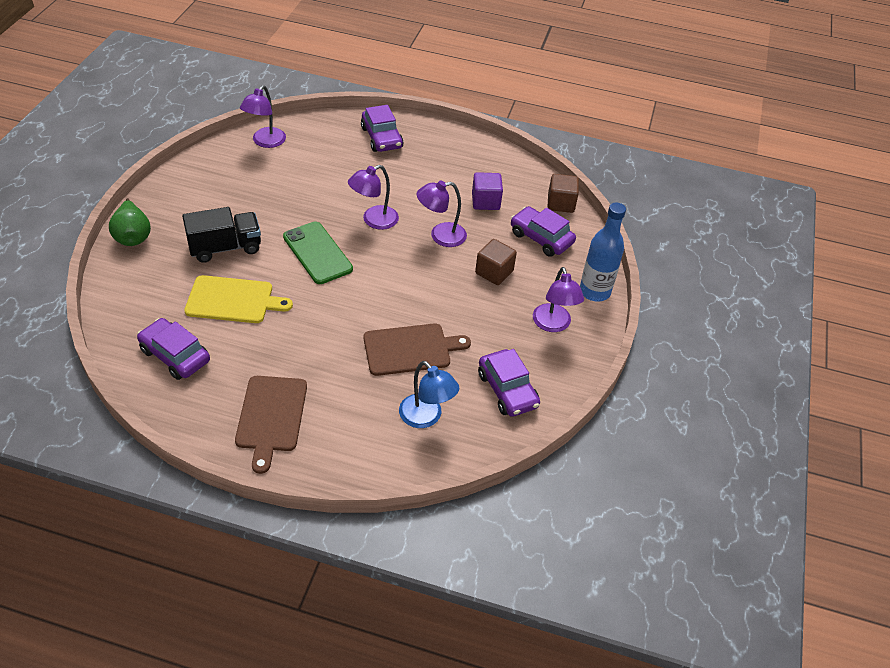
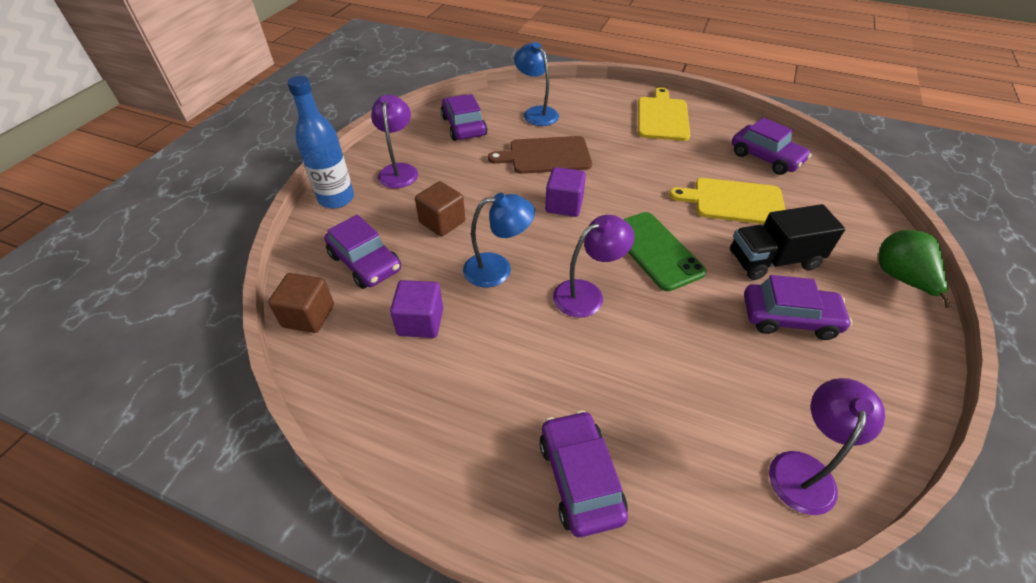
camera: 170 degrees left, 0 degrees up
(235, 209) = (789, 318): none -> purple car
(271, 417) = (662, 117): brown cutting board -> yellow cutting board
(391, 292) = (564, 205): none -> purple cube
(440, 236) = (498, 269): purple lamp -> blue lamp

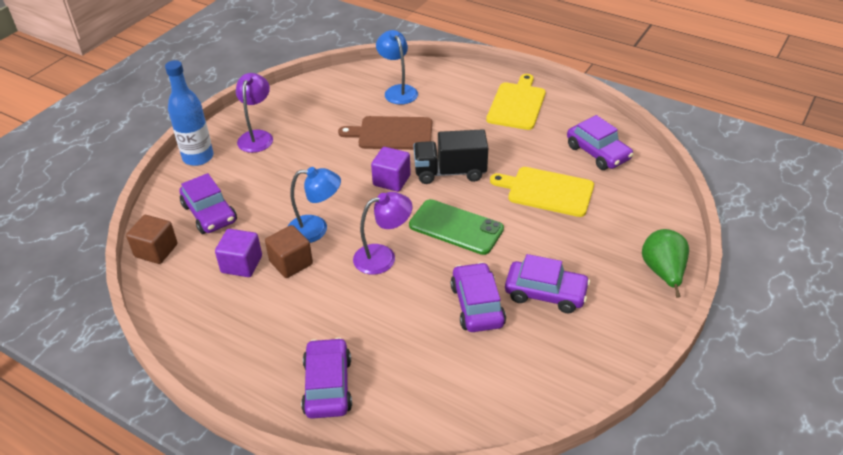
camera: 10 degrees right, 5 degrees down
(442, 222) = (282, 186): brown cube -> brown cube (291, 263)
(464, 126) = (326, 99): purple car -> purple car (477, 305)
(655, 250) = (456, 227): green phone -> green phone turned 45 degrees counterclockwise
(773, 260) = (556, 246): black truck -> black truck (450, 172)
(804, 469) = (500, 401): purple lamp -> none

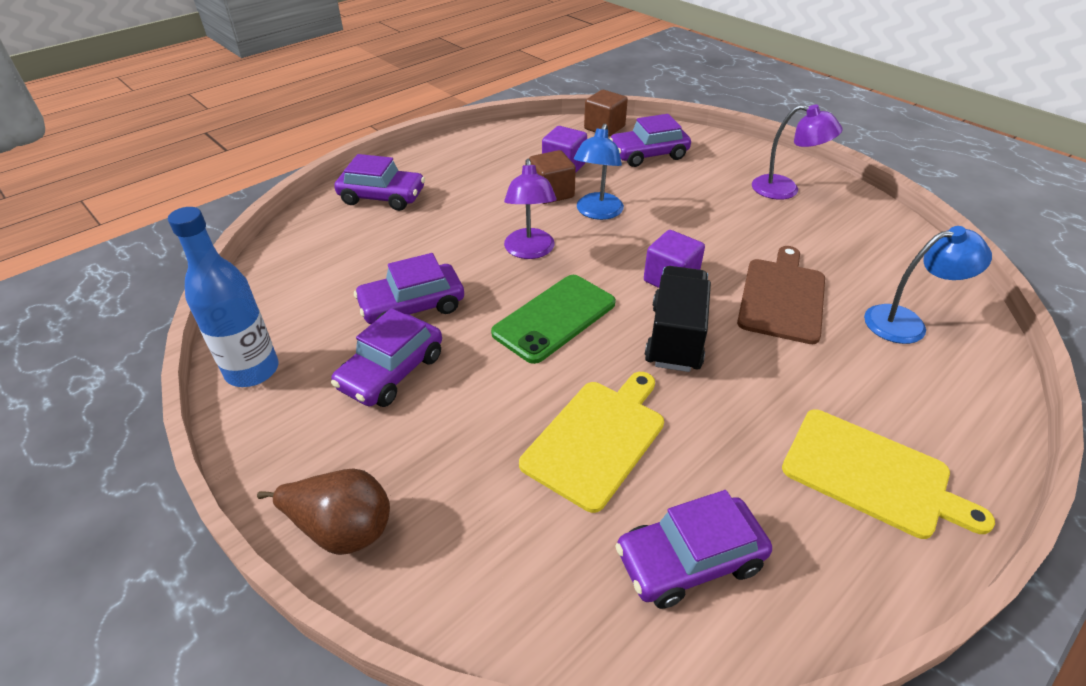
camera: 105 degrees right, 0 degrees up
(198, 157) = (747, 152): blue bottle -> blue bottle (252, 370)
(477, 305) = (412, 306): purple car -> purple car turned 150 degrees clockwise
(663, 272) = (342, 529): green pear -> brown pear

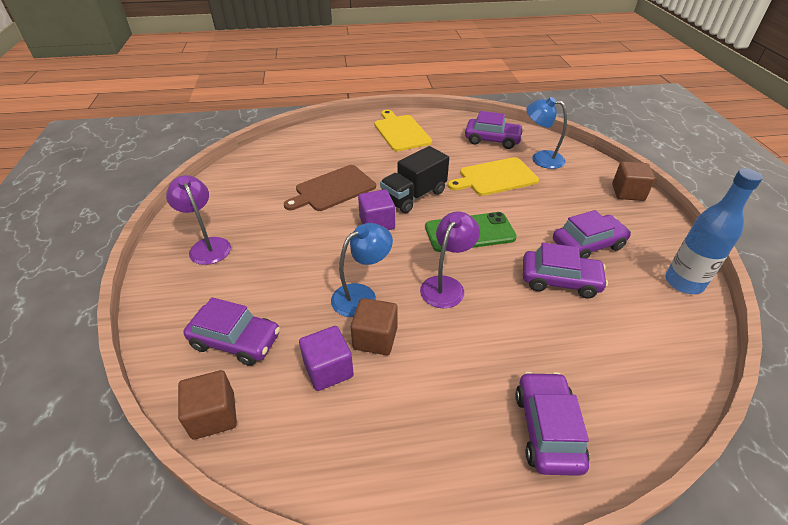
camera: 145 degrees left, 0 degrees up
(342, 529) = (628, 192): brown pear -> brown cube
(382, 197) = (547, 429): purple car -> purple car turned 45 degrees clockwise
(906, 323) = (299, 157): blue lamp -> blue lamp (541, 158)

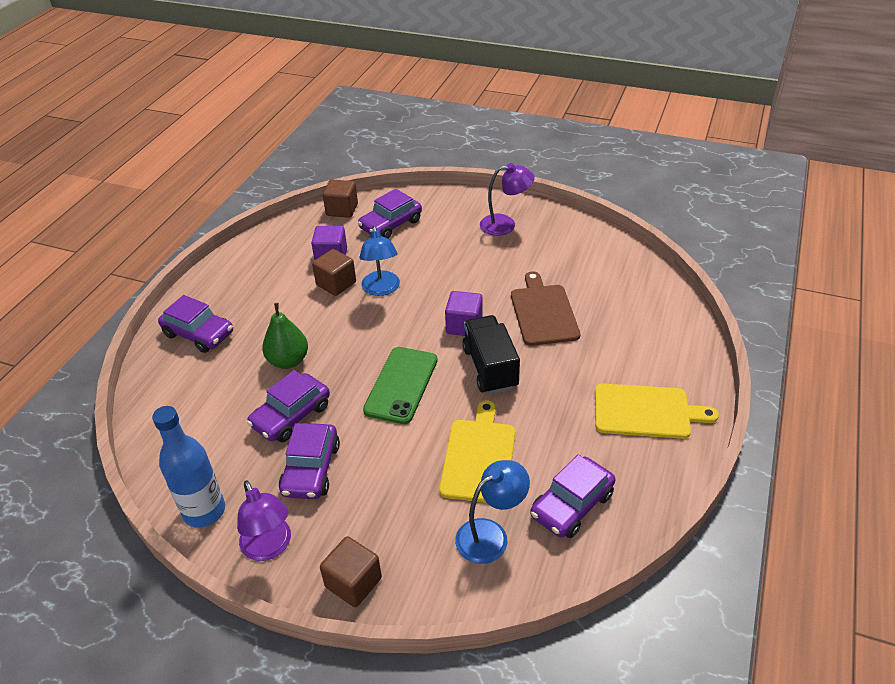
camera: 120 degrees right, 0 degrees up
(446, 285) = (351, 339): purple lamp -> purple lamp (270, 547)
(509, 317) = (288, 361): none -> green pear

